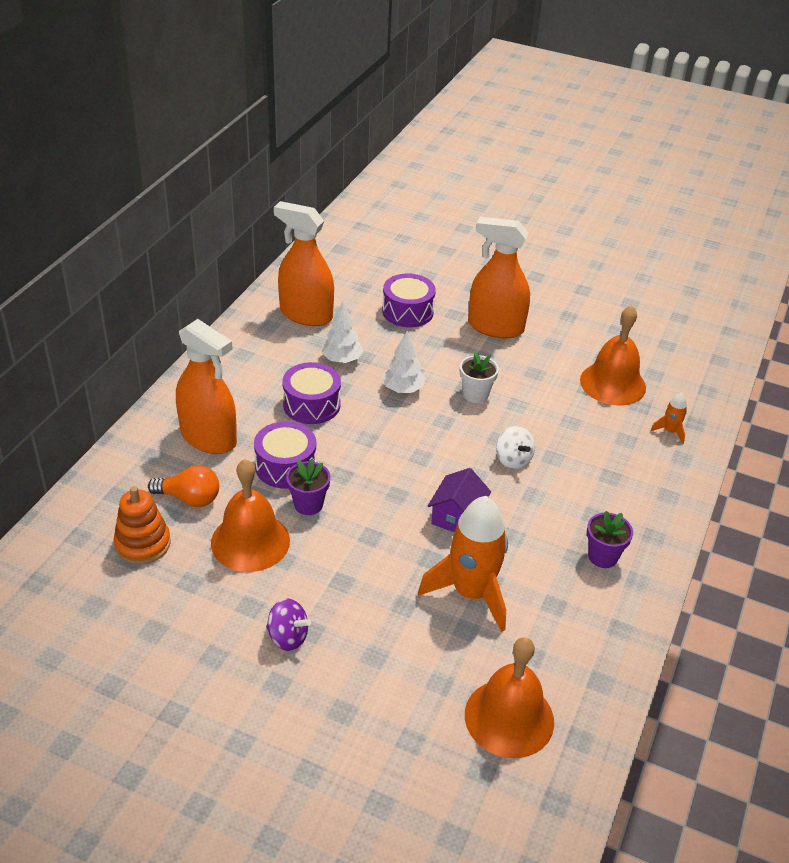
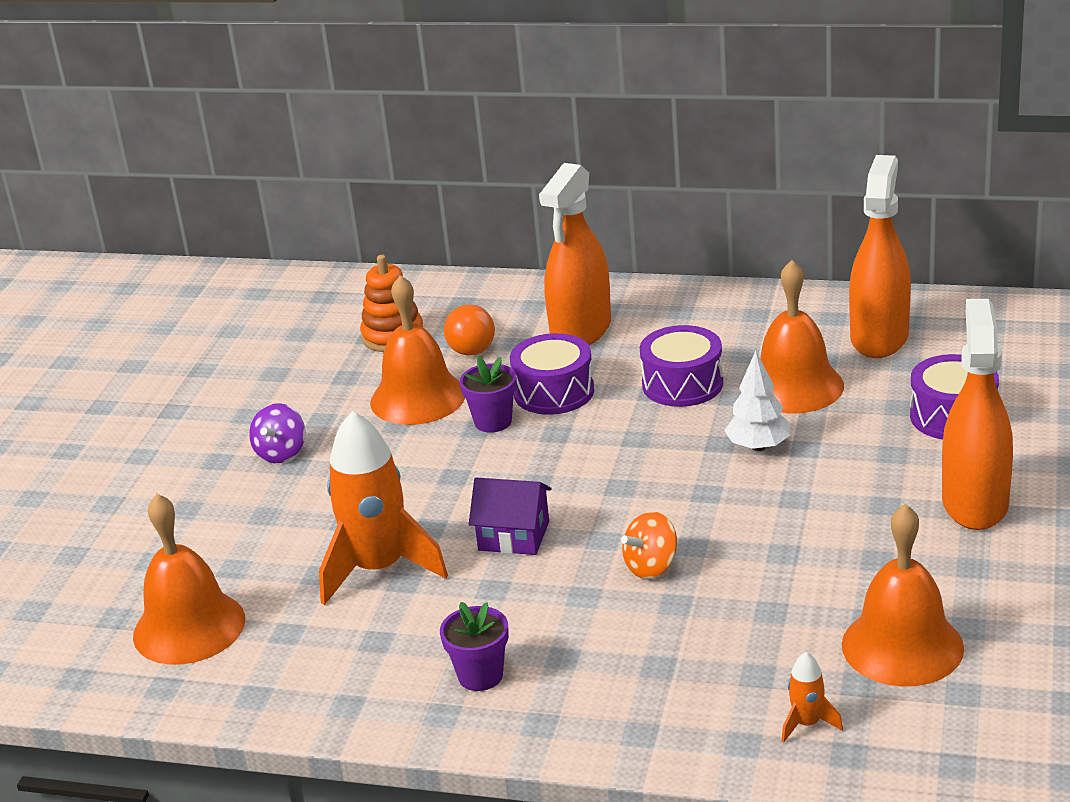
camera: 85 degrees right, 10 degrees down
(342, 359) = (794, 386): white tree -> orange bell
(475, 394) = (785, 511): white flower pot -> none
(513, 460) = (651, 566): white spinning top -> orange spinning top

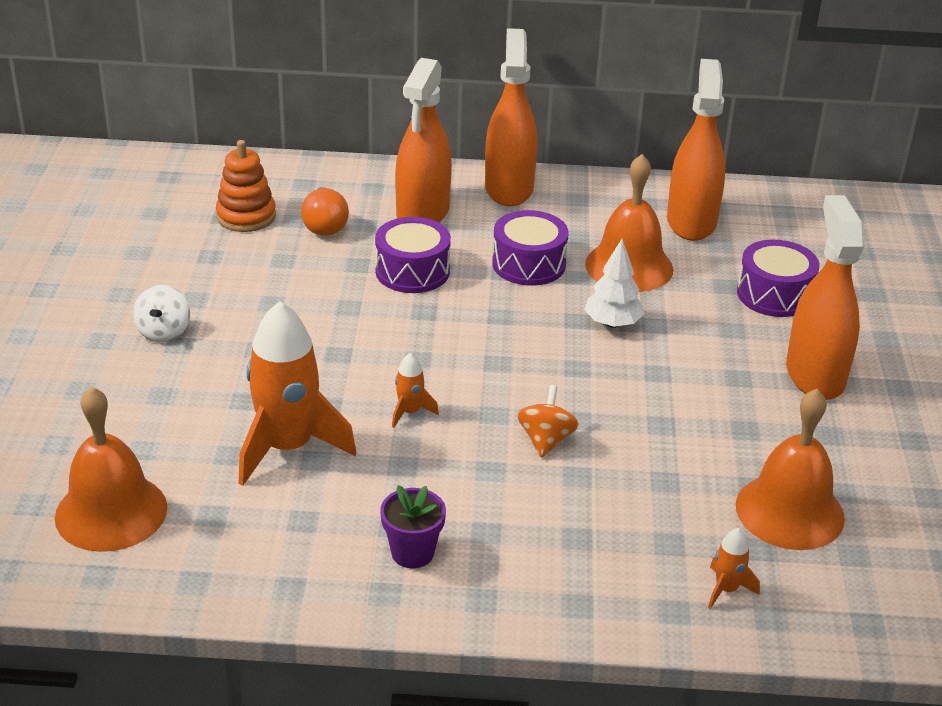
camera: 15 degrees left, 5 degrees up
(281, 453) = (164, 332): purple spinning top -> white spinning top
(418, 398) = (284, 277): orange bell -> none
(493, 422) = (362, 300): purple flower pot -> none
(514, 536) = (410, 412): purple house -> orange rocket
(651, 566) = (546, 440): orange spinning top -> orange spinning top turned 150 degrees clockwise
(682, 304) = (509, 188): none -> orange spray bottle

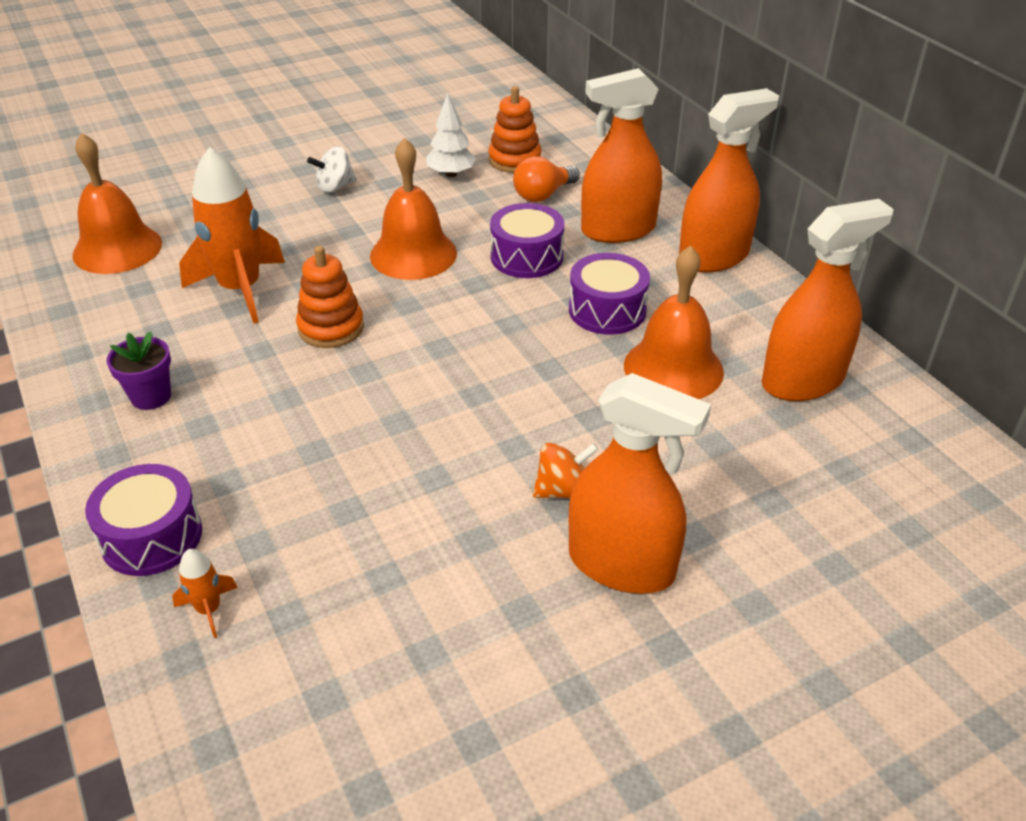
camera: 60 degrees right, 5 degrees up
(410, 412) = (331, 328): orange rocket -> orange stacking toy
(546, 440) = (352, 414): orange spinning top -> orange spinning top (563, 490)
(612, 323) = (567, 391): white tree -> white tree (451, 174)
(774, 294) = (739, 484): purple drum -> purple drum (151, 537)
(789, 511) = (363, 619): orange bell -> orange bell (413, 254)
(815, 375) = (621, 565): orange spray bottle -> orange spray bottle turned 60 degrees clockwise

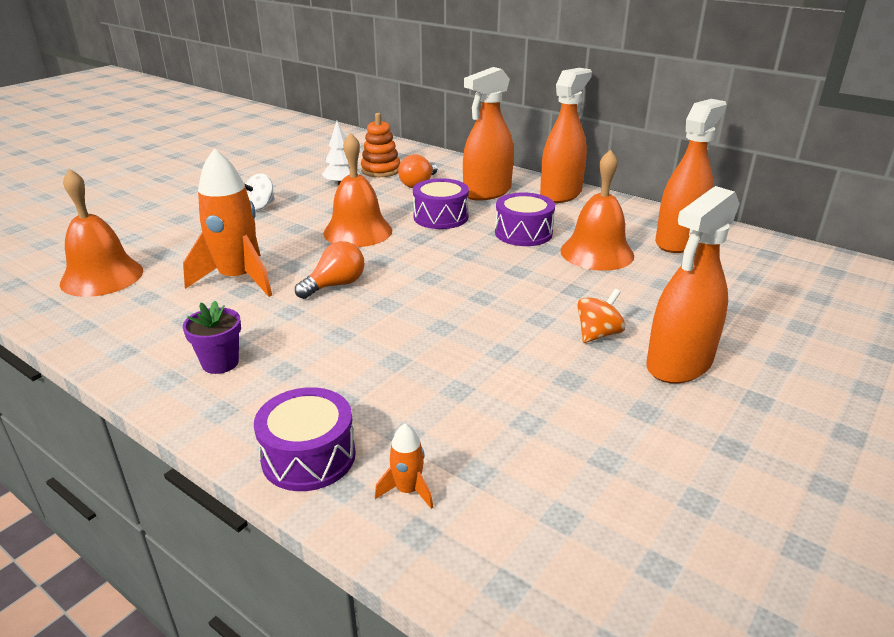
camera: 25 degrees left, 10 degrees down
(331, 328) = (335, 285): orange stacking toy -> orange light bulb
(621, 565) = (679, 364): orange spray bottle -> orange spray bottle turned 135 degrees clockwise

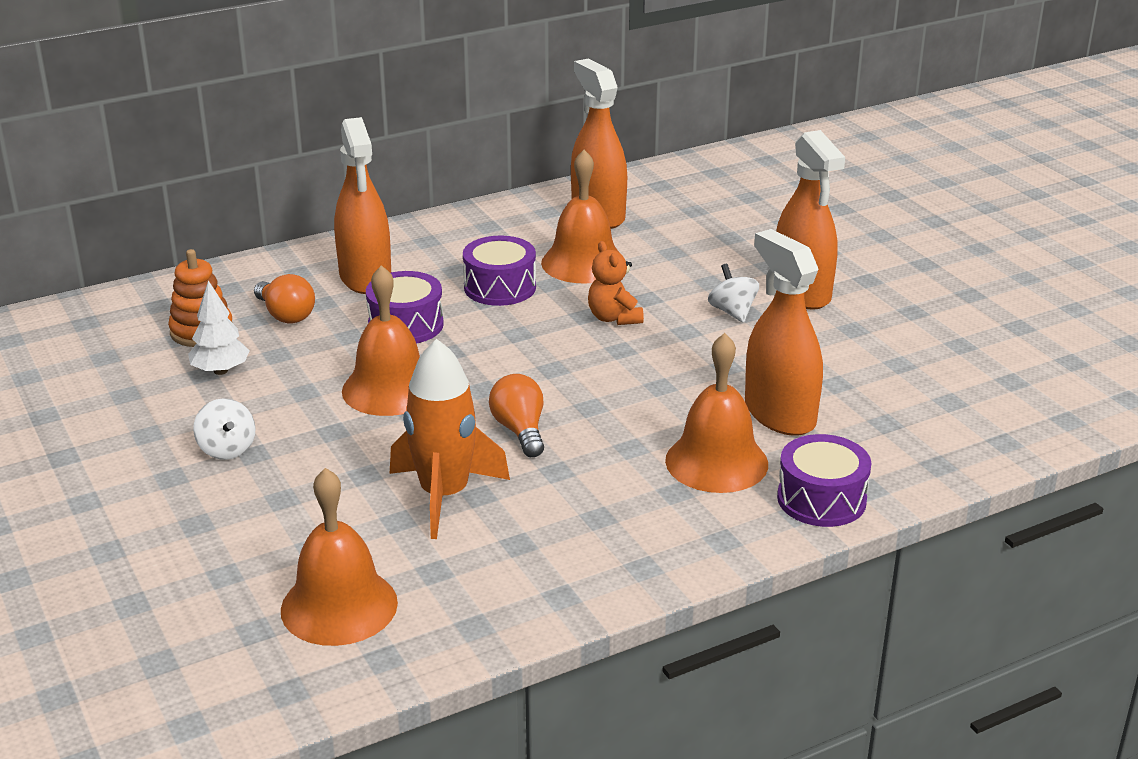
camera: 65 degrees left, 0 degrees up
(220, 363) = (634, 530): purple flower pot -> none
(341, 381) = (716, 462): none -> orange bell
(407, 490) = (890, 459): orange rocket -> none
(527, 283) = (614, 318): none -> orange teddy bear
(561, 194) = (421, 236): orange spray bottle -> orange spray bottle (779, 414)
(598, 334) = (732, 312): orange spinning top -> white spinning top

